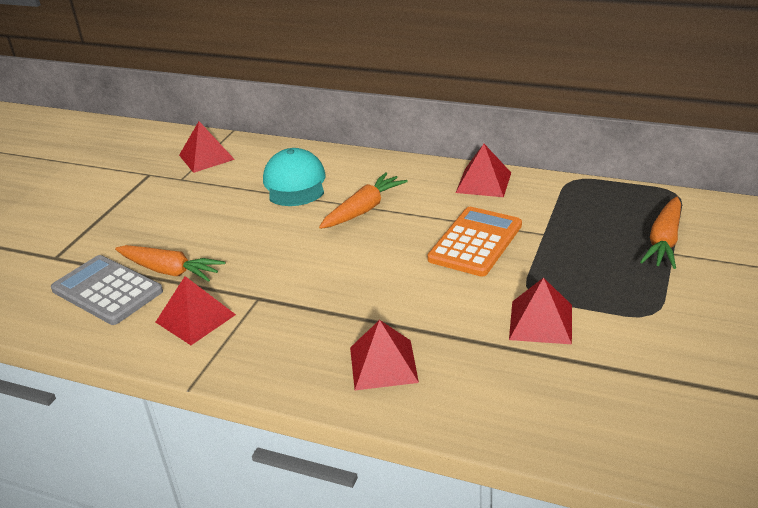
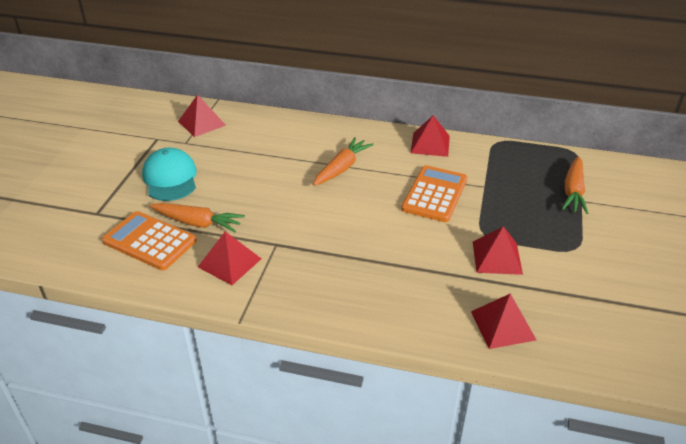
camera: 10 degrees left, 5 degrees up
(107, 290) = (150, 241): grey calculator -> orange calculator
(295, 183) = (281, 146): turquoise cap -> turquoise cap (170, 178)
(383, 364) = (387, 295): red pyramid -> red pyramid (503, 325)

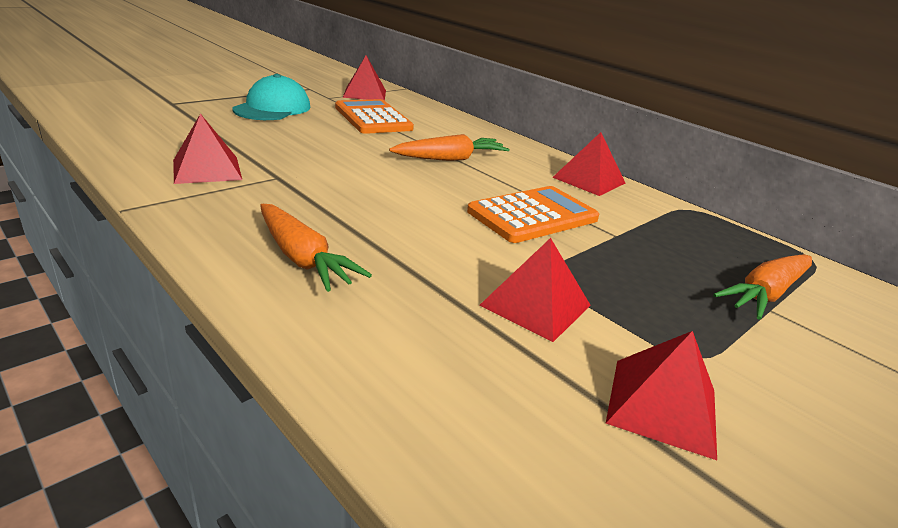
camera: 30 degrees right, 10 degrees down
(150, 241) = (173, 131): orange calculator -> orange calculator (373, 118)
(198, 223) = (237, 137): orange carrot -> orange carrot (303, 258)
(503, 325) = (427, 384): red pyramid -> red pyramid (662, 406)

